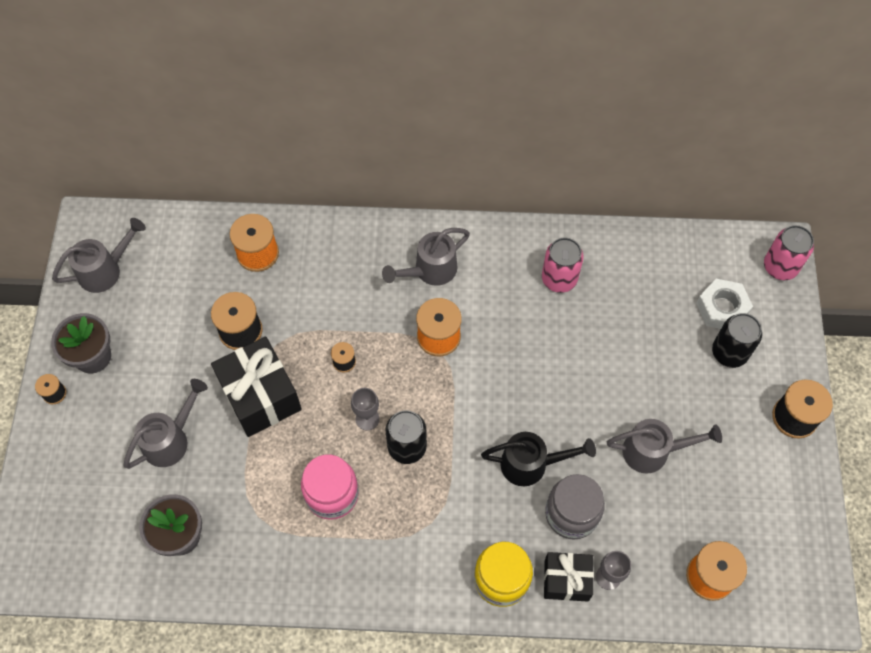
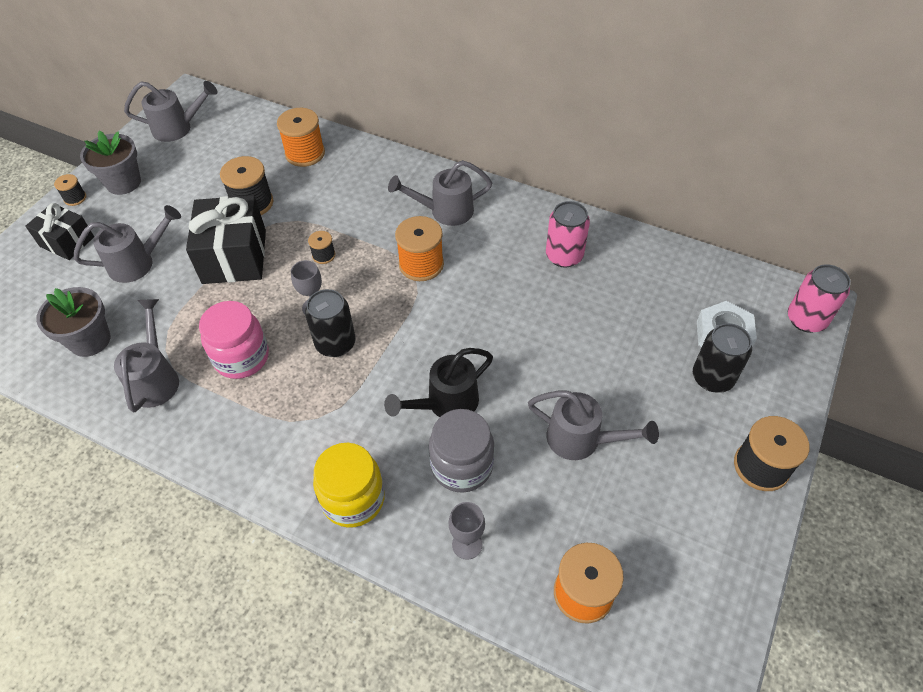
camera: 25 degrees right, 10 degrees down
(267, 546) = (155, 378): none -> grey watering can
(531, 464) = (446, 403): black watering can -> black watering can turned 120 degrees clockwise
(566, 580) = (420, 528): black gift -> black gift (67, 242)

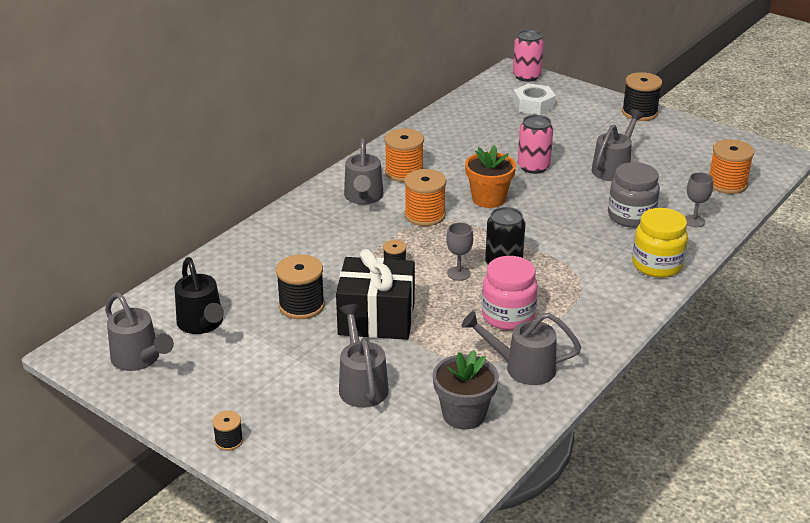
camera: 80 degrees left, 20 degrees down
(67, 242) = (305, 442): black gift -> none
(123, 183) = (220, 401): grey flower pot -> none
(178, 128) = (139, 359): grey watering can -> grey watering can turned 135 degrees clockwise
(305, 153) = (239, 269): orange spool -> orange spool (404, 172)
(446, 403) = (574, 217): black watering can -> black watering can (202, 324)
(468, 315) = (488, 199): none -> orange flower pot
(564, 256) = (438, 151): pink can -> pink can (533, 167)
(712, 378) = (569, 115): black can -> none

